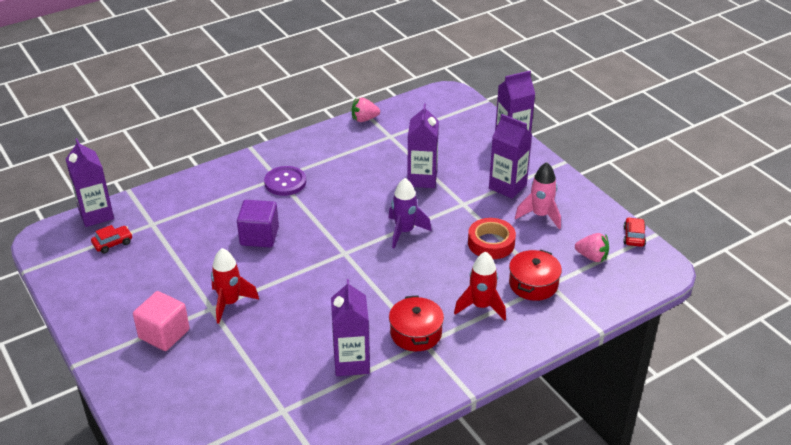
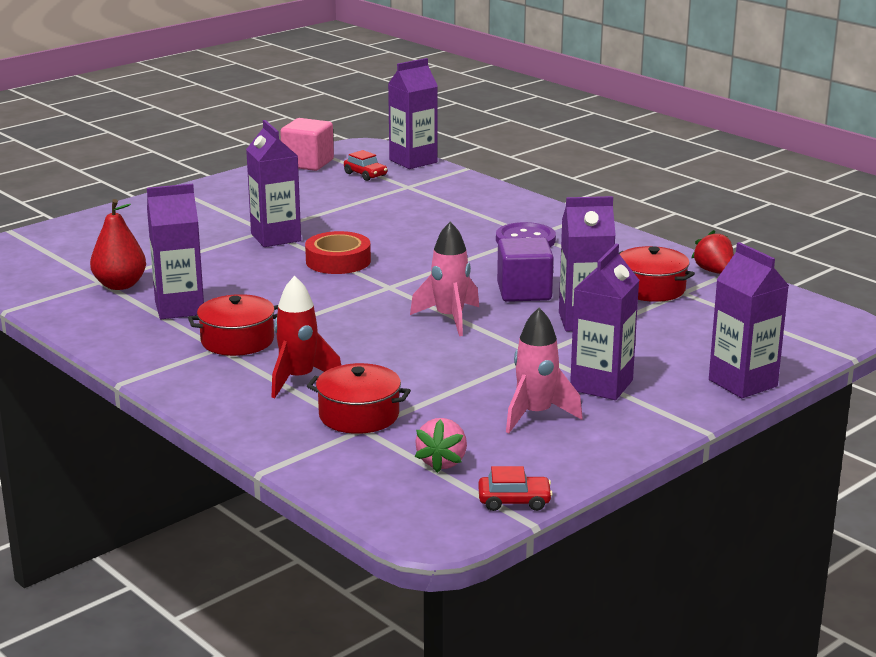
camera: 80 degrees right, 15 degrees down
(164, 334) = (219, 215): pink cube -> pink cube (308, 163)
(230, 303) = (276, 237): red rocket -> purple carton
(259, 236) = (405, 238): purple cube -> purple cube (524, 292)
(295, 397) = (120, 285): none -> red pear
(364, 119) = (714, 271): pink strawberry -> red strawberry
(382, 146) = (651, 289): none -> red pot
(404, 232) = (449, 318): purple rocket -> pink rocket
(491, 243) = (447, 379): red tape -> red tape (338, 261)

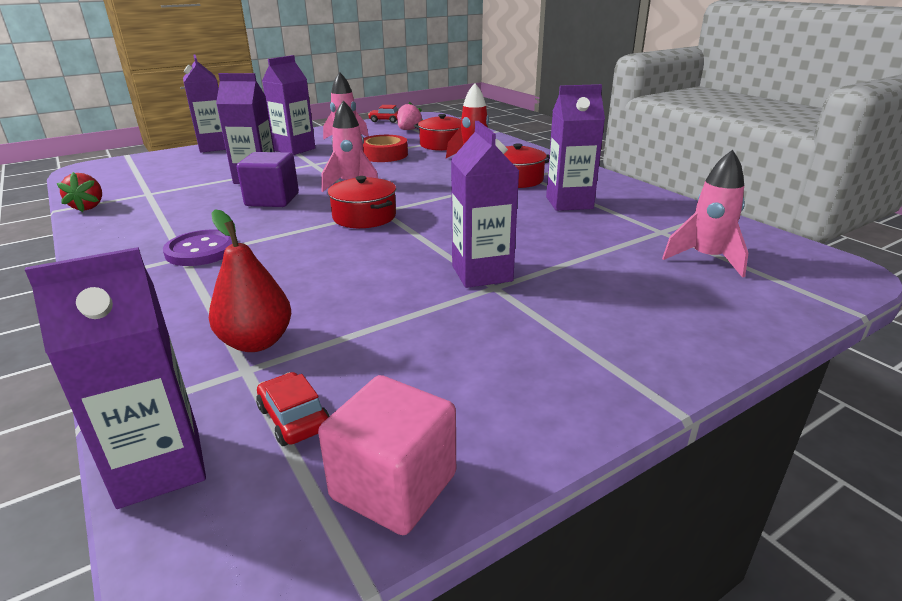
camera: 170 degrees left, 5 degrees up
(81, 258) = (706, 259): none -> pink rocket
(120, 285) = (637, 226): red pear -> red pear (257, 342)
(338, 261) = (418, 238): red tape -> red tape (383, 155)
(651, 289) = (167, 197): red pot -> red pot (364, 217)

